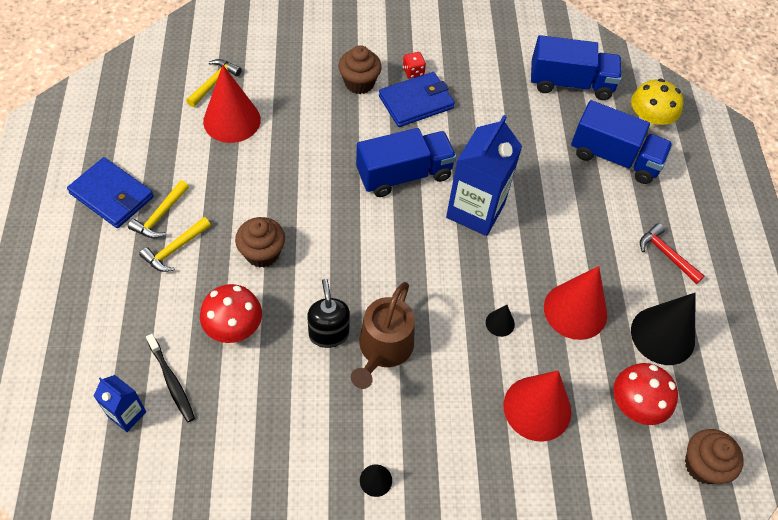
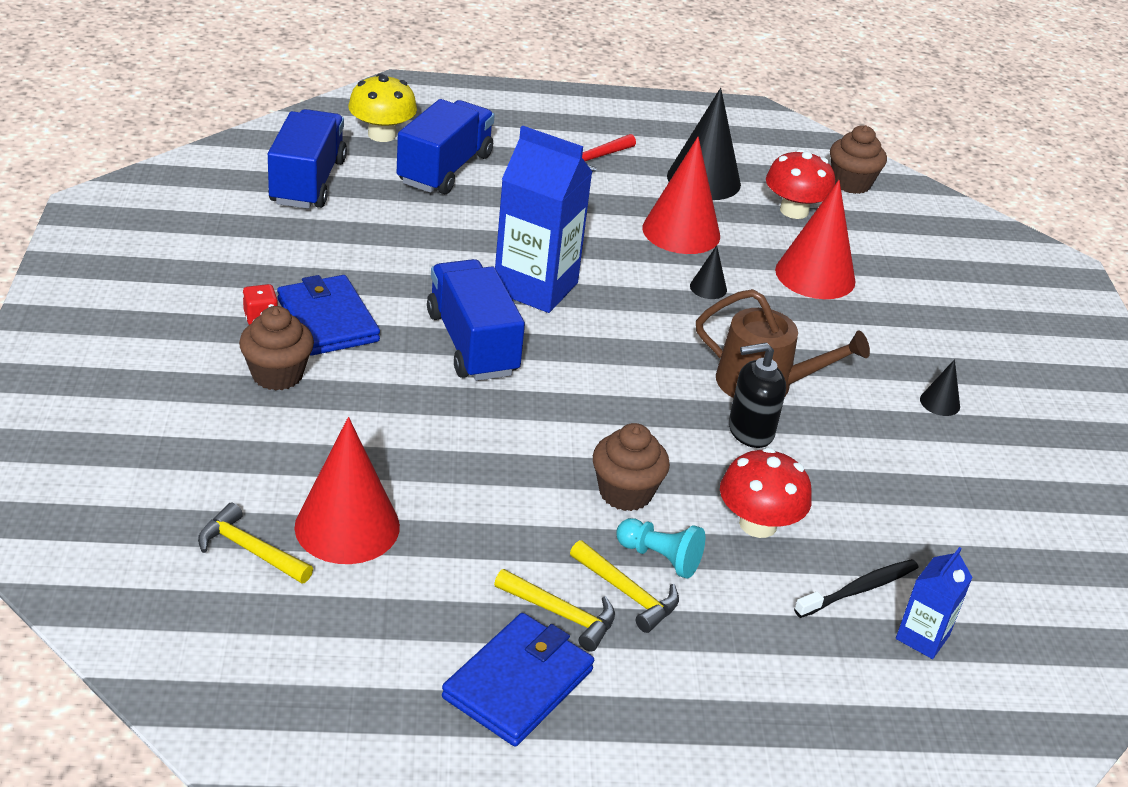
camera: 90 degrees left, 20 degrees down
(204, 268) = (660, 558): none -> turquoise pawn

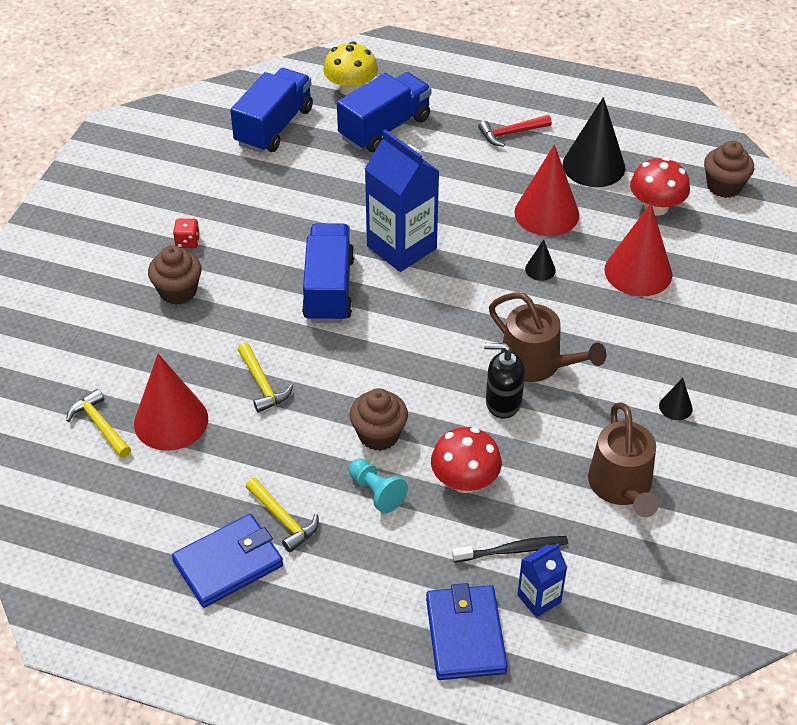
camera: 25 degrees right, 10 degrees up
(327, 320) = (233, 251): blue wallet -> blue wallet (465, 635)
(627, 593) = (338, 514): yellow hammer -> yellow hammer (262, 384)
(936, 495) = (622, 486): none -> brown watering can

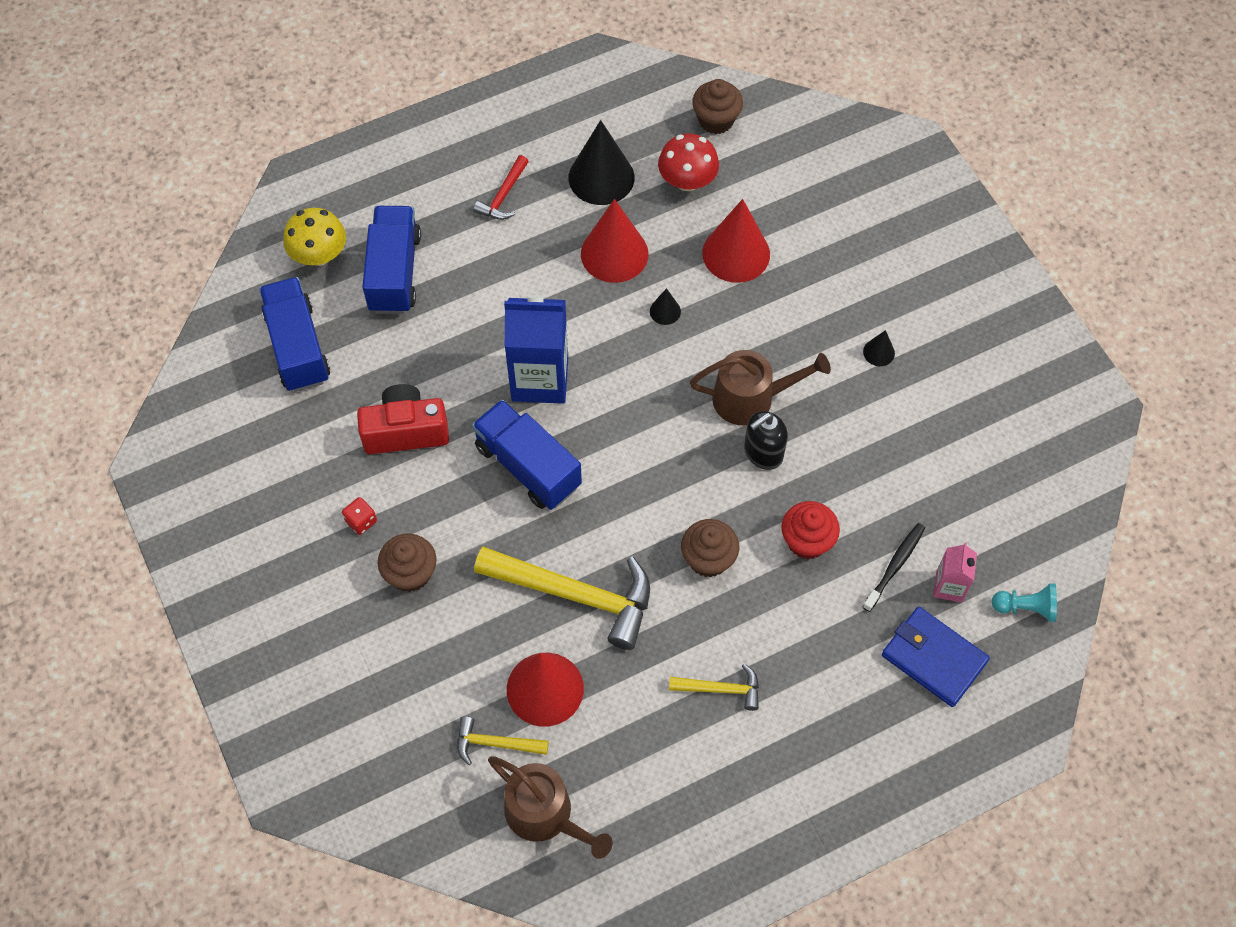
camera: 45 degrees left, 15 degrees up
(228, 563) = (723, 759): blue wallet -> none
(262, 384) = (576, 595): yellow hammer -> yellow hammer, size x2.02
(278, 214) = (406, 431): none -> red camera
(376, 492) = (758, 606): turquoise pawn -> turquoise pawn (1025, 608)
(465, 481) = (807, 541): red mushroom -> red cupcake
(539, 599) = (949, 586): blue carton -> pink carton
(622, 486) = (910, 450): brown watering can -> brown watering can (545, 814)

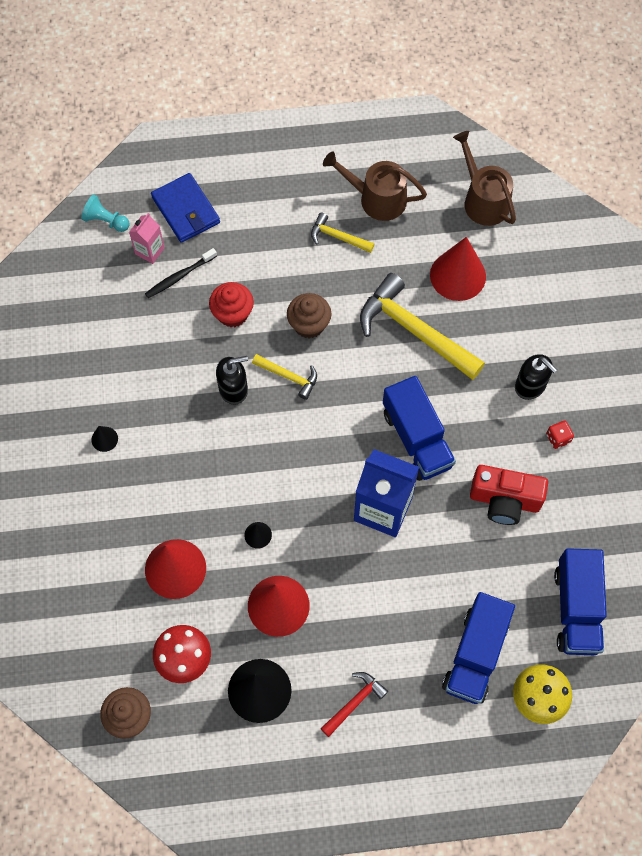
camera: 160 degrees left, 5 degrees up
(410, 573) = (530, 386): brown cupcake -> black soap dispenser
(495, 743) = (503, 252): yellow hammer -> yellow hammer (289, 377)
(751, 398) = (222, 435): brown watering can -> brown watering can (377, 199)

